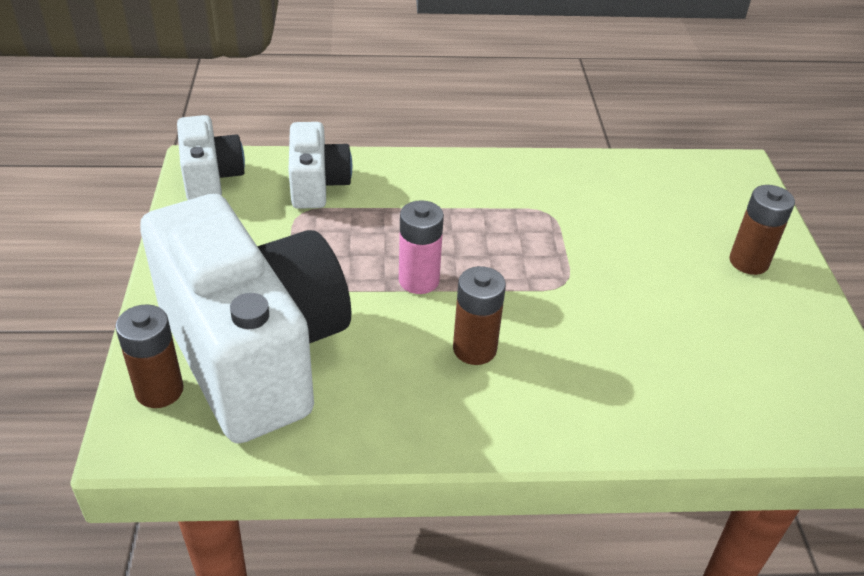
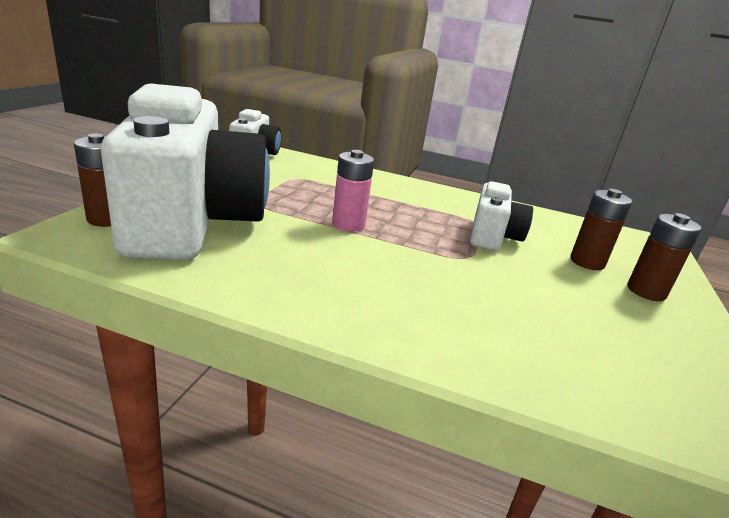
camera: 20 degrees right, 15 degrees down
(317, 185) = (319, 171): white camera -> white camera (493, 236)
(474, 349) = (360, 268): brown battery -> brown battery (587, 262)

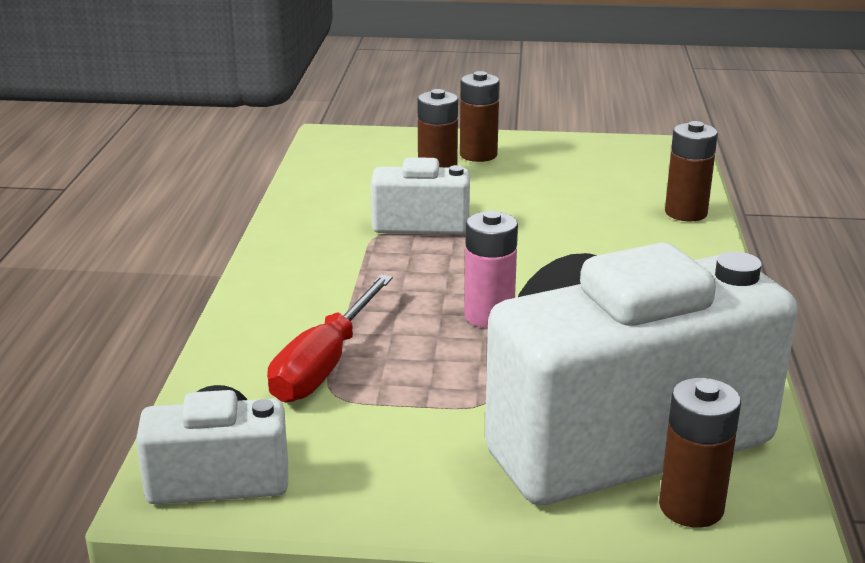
camera: 100 degrees left, 0 degrees up
(324, 181) = (325, 364): none -> red screwdriver
(518, 370) = (686, 213): none -> brown battery

